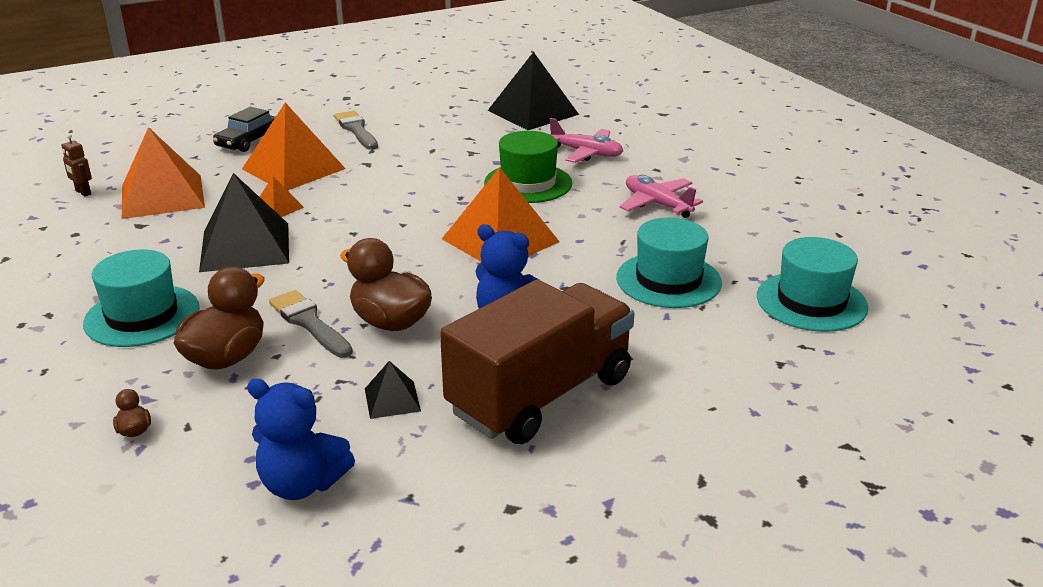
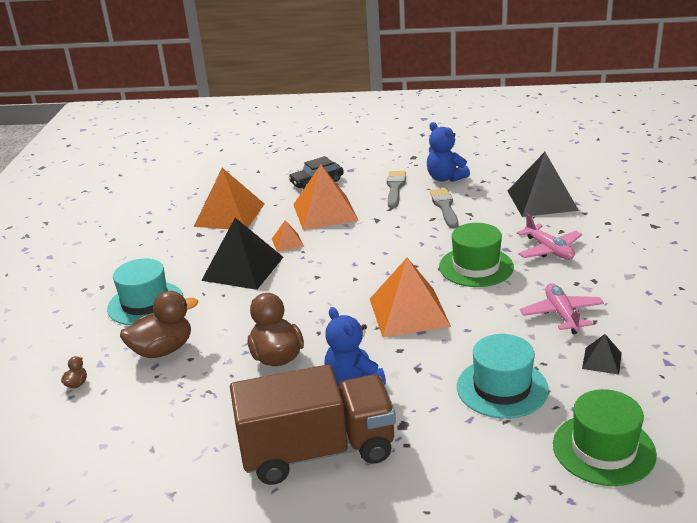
camera: 35 degrees right, 0 degrees up
(83, 192) = (189, 200): brown robot -> none
(302, 484) = (125, 457): blue teddy bear -> blue teddy bear (445, 178)
(309, 323) = (229, 340): grey brush -> grey brush (444, 207)
(392, 399) = (225, 417): black pyramid -> black pyramid (602, 360)
(811, 302) = (603, 449): turquoise hat -> green hat

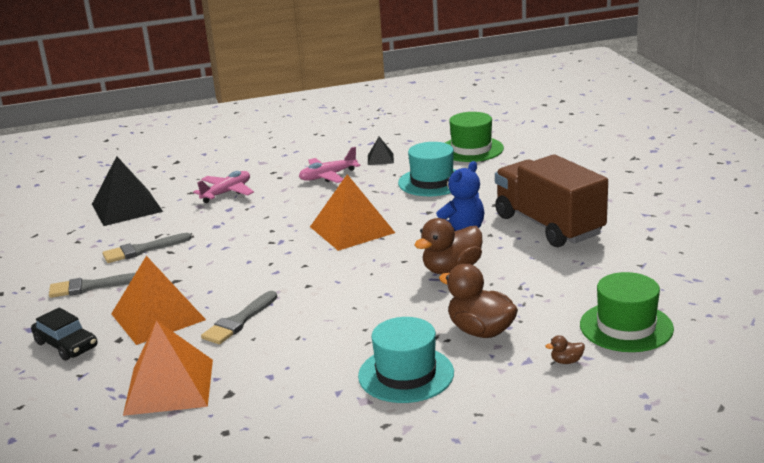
camera: 110 degrees left, 5 degrees down
(243, 268) = (306, 333): black pyramid -> none
(287, 242) = (239, 321): orange pyramid -> grey brush
(445, 178) = (67, 262): blue teddy bear -> none
(476, 267) = (265, 216): green hat -> green hat (626, 327)

